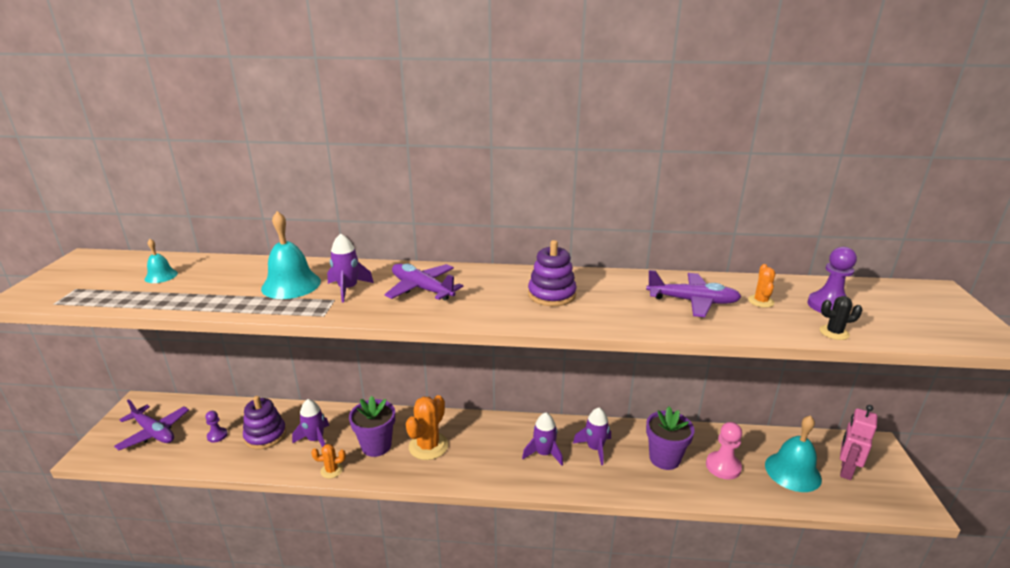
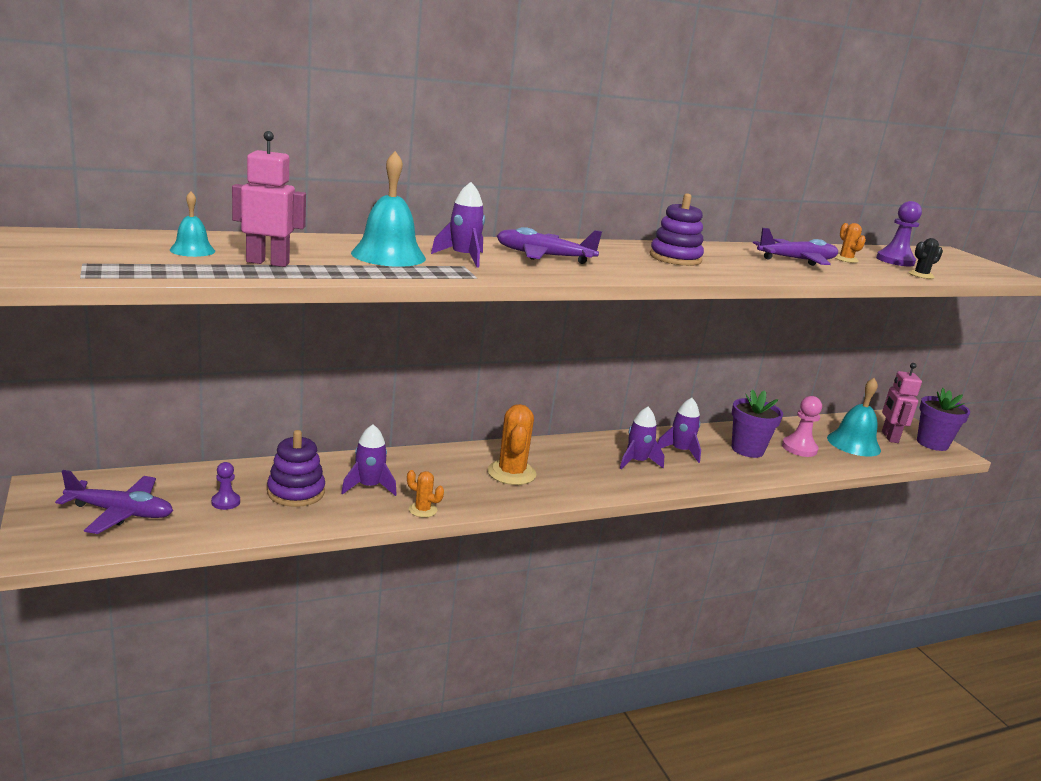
camera: 30 degrees left, 5 degrees down
(191, 291) = (268, 262): none -> pink robot
(331, 470) = (422, 510): orange cactus -> orange cactus turned 60 degrees clockwise
(376, 446) = (451, 481): purple flower pot -> purple flower pot (932, 443)

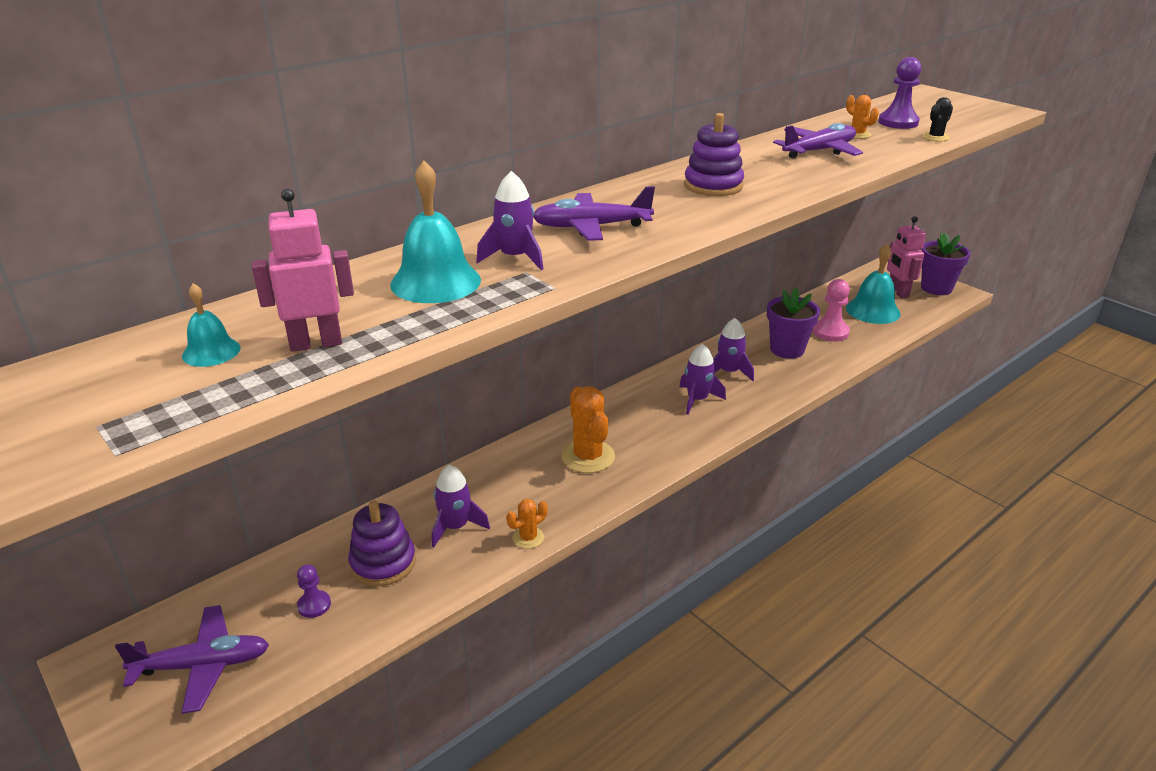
camera: 15 degrees left, 10 degrees up
(422, 510) = (528, 538): orange cactus -> orange cactus turned 45 degrees counterclockwise

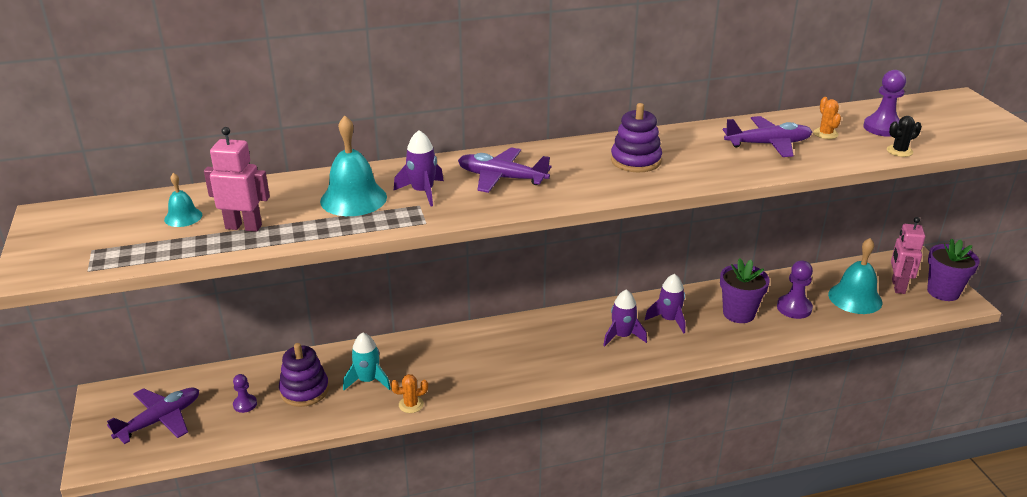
camera: 25 degrees right, 0 degrees up
(203, 665) = (160, 420): purple plane -> purple plane turned 60 degrees counterclockwise
(455, 527) = (368, 380): purple rocket -> turquoise rocket
(588, 457) = (499, 357): orange cactus -> none
(830, 332) = (794, 308): pink pawn -> purple pawn

